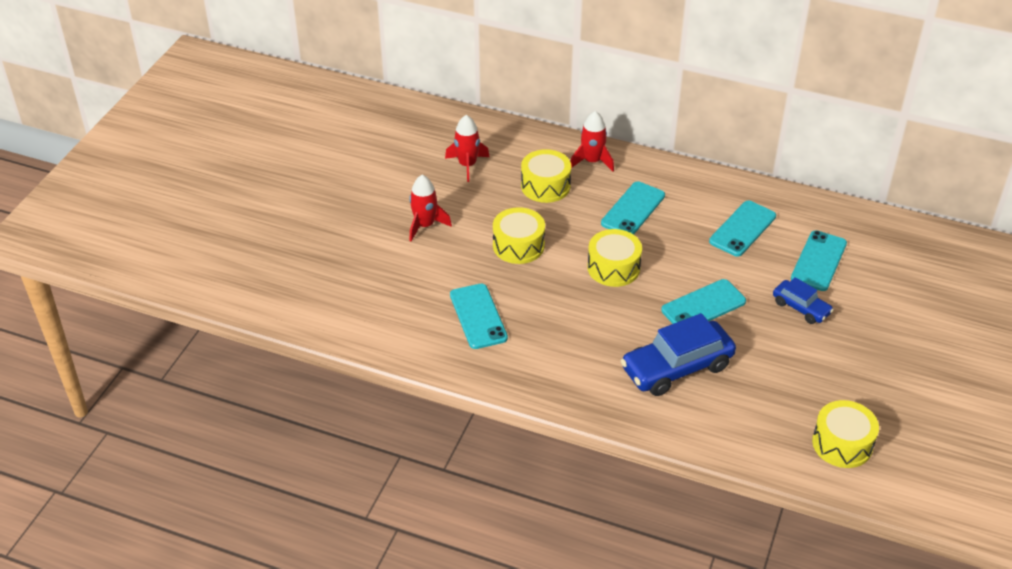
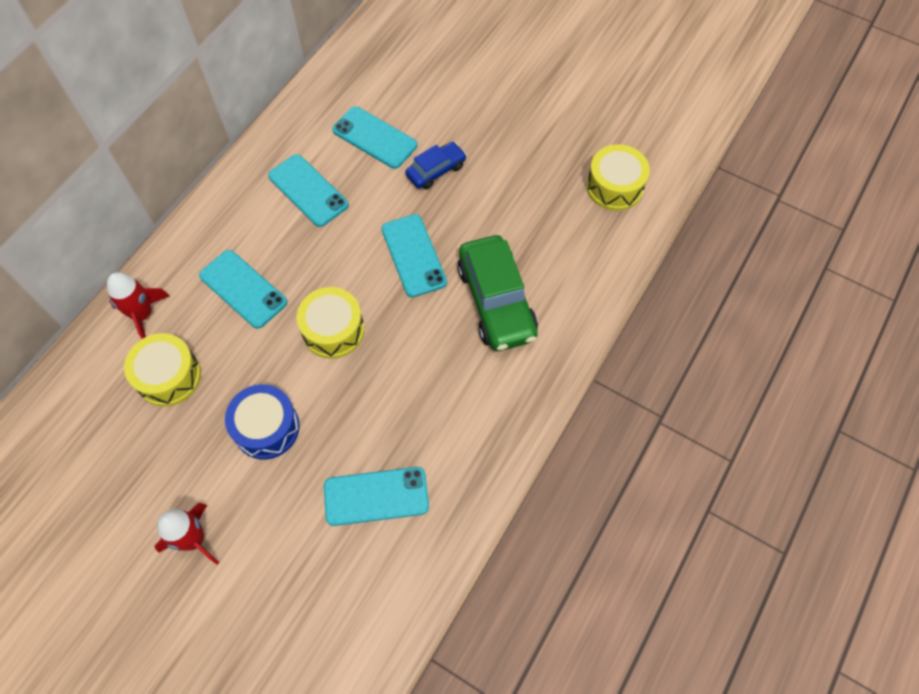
camera: 80 degrees left, 20 degrees up
(467, 165) = (93, 466): red rocket -> none
(518, 245) = (266, 428): yellow drum -> blue drum
(677, 367) = (496, 301): blue car -> green car

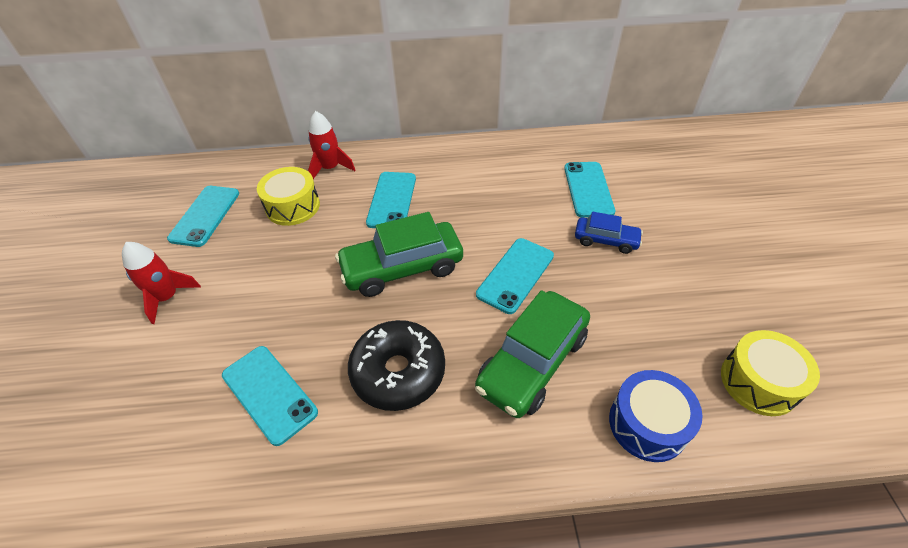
camera: 55 degrees right, 15 degrees down
(266, 428) = (287, 281): blue drum -> blue drum (647, 424)
(308, 190) = (503, 183): turquoise phone -> turquoise phone (205, 216)
(333, 330) = (402, 268): yellow drum -> green car
(432, 394) = (398, 372): none -> black donut

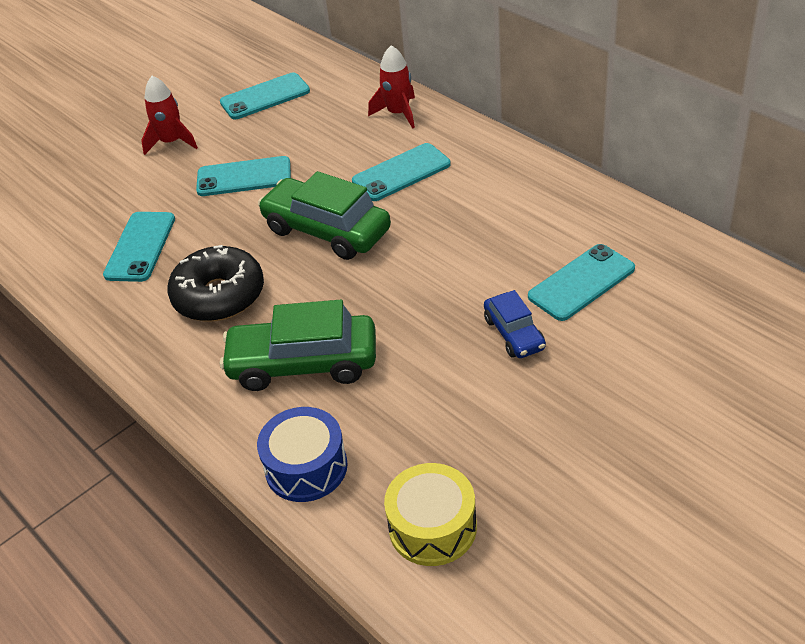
camera: 55 degrees right, 5 degrees down
(293, 206) = (327, 128): yellow drum -> none
(515, 275) = (394, 299): turquoise phone -> turquoise phone (244, 177)

